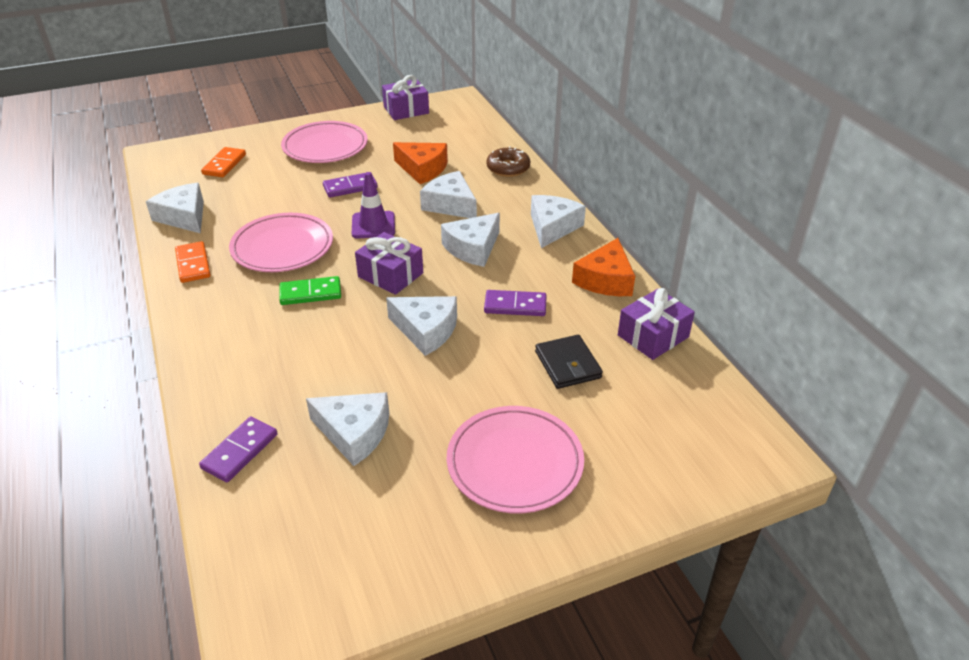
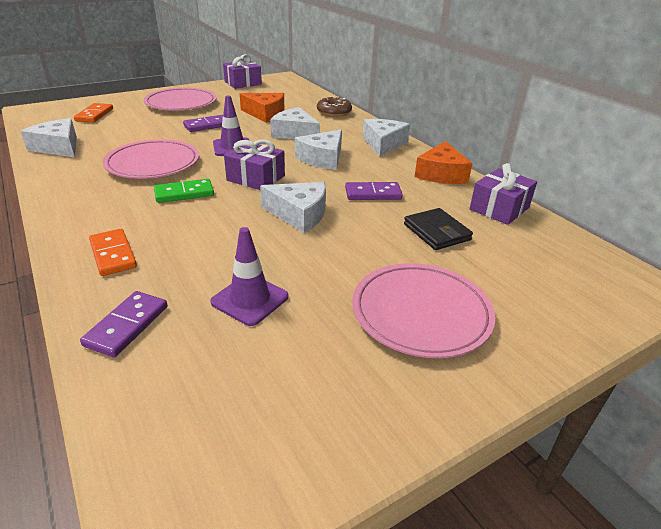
camera: 10 degrees left, 5 degrees down
(193, 264) = (68, 178): orange domino -> orange domino (113, 254)
(354, 433) = (250, 299): white cheese -> purple traffic cone

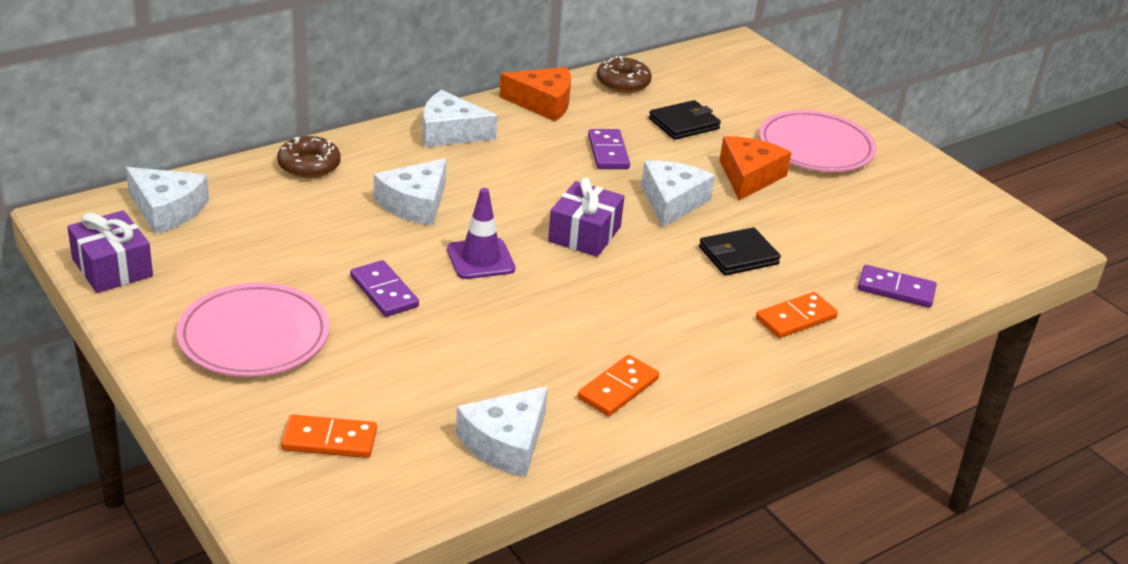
camera: 95 degrees left, 0 degrees up
(79, 177) = (618, 388): none -> orange domino
(153, 163) = (554, 327): pink plate -> none
(184, 193) = (642, 287): green domino -> none
(214, 237) = (738, 256): none -> black wallet
(250, 299) = (833, 228): purple traffic cone -> none
(265, 114) = (320, 233): orange cheese -> orange cheese (748, 177)
(322, 158) = (510, 182): white cheese -> white cheese (167, 210)
(499, 208) = (623, 82): purple gift -> brown donut

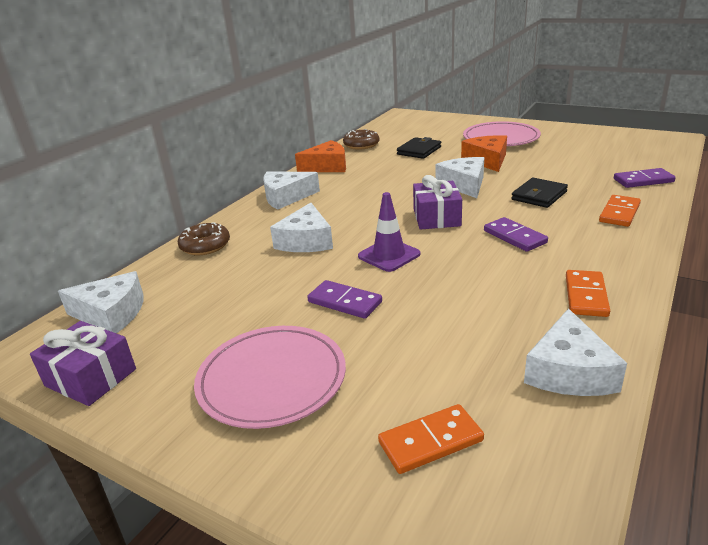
camera: 20 degrees left, 5 degrees down
(608, 152) = (395, 175): purple domino -> purple domino (514, 237)

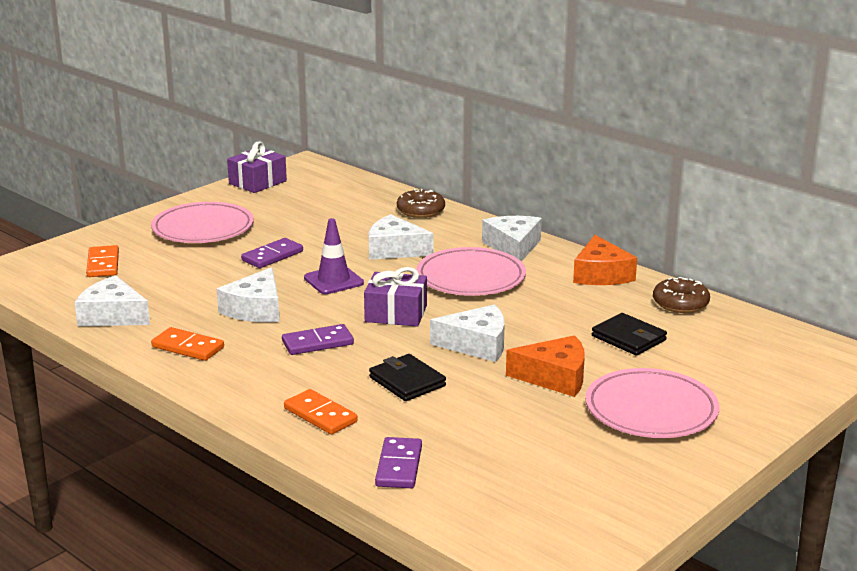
camera: 100 degrees right, 5 degrees down
(111, 313) = (332, 183): white cheese -> white cheese (256, 309)
(352, 202) = (471, 277): none -> pink plate

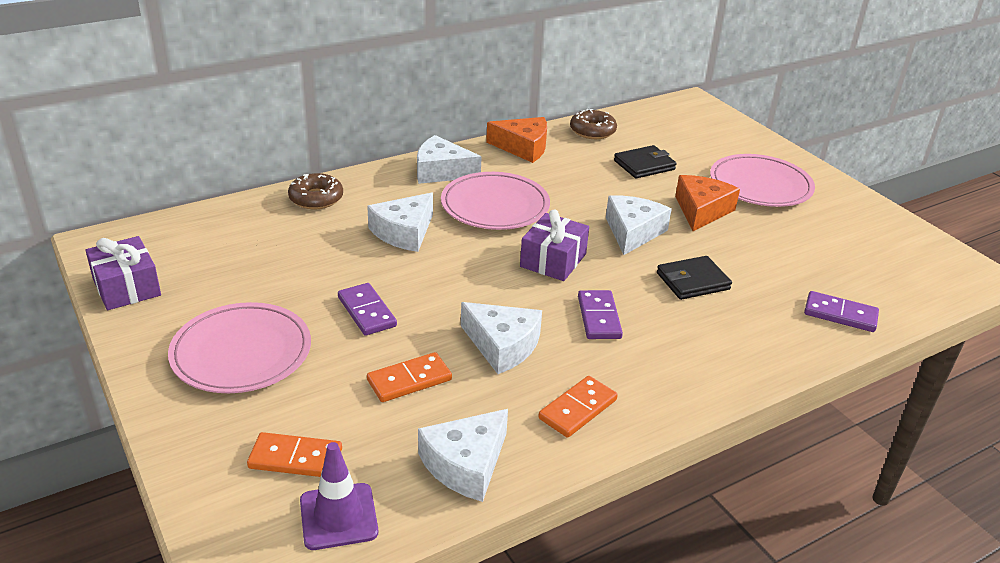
camera: 75 degrees left, 10 degrees up
(320, 415) = (747, 341): orange domino -> orange domino (409, 380)
(333, 280) = (457, 282): purple traffic cone -> purple traffic cone (338, 516)

